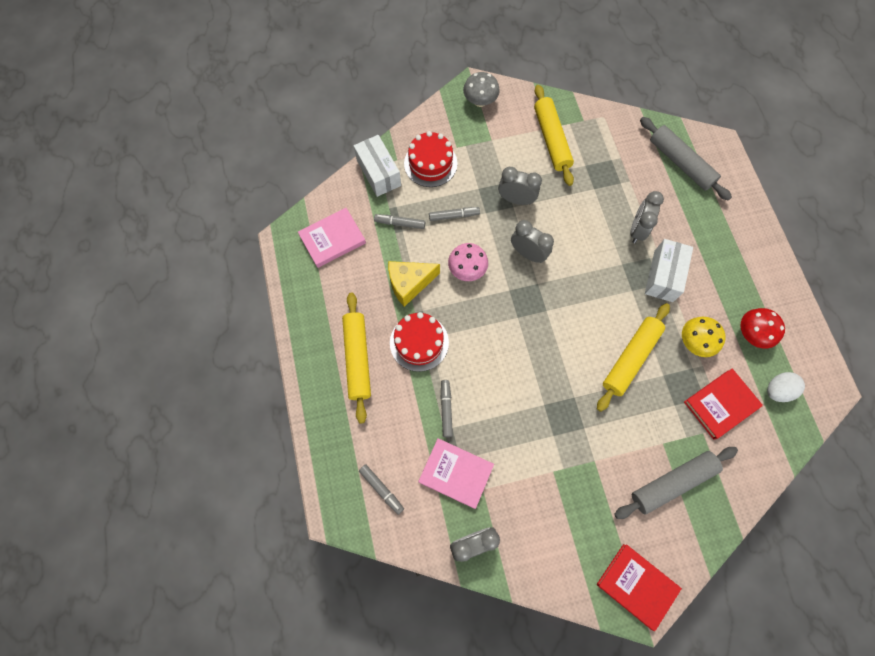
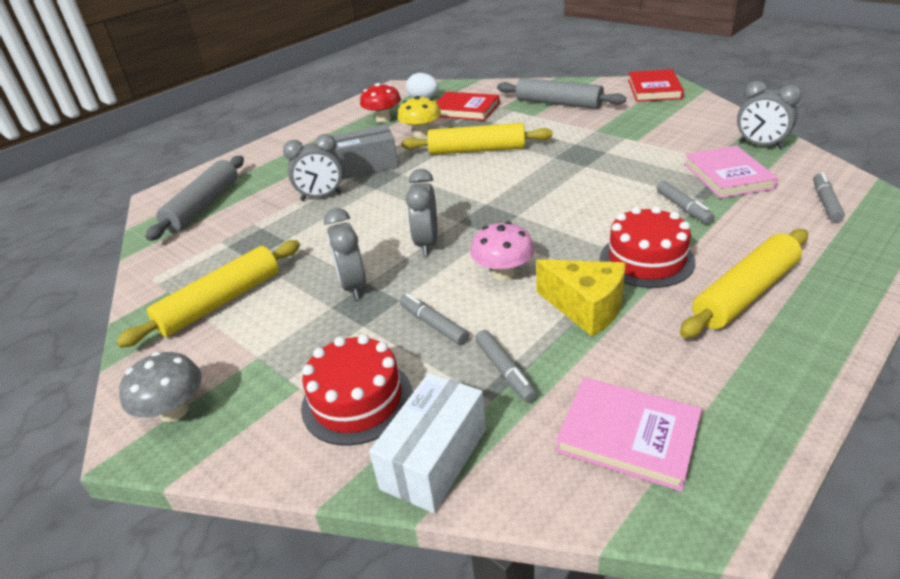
camera: 120 degrees left, 35 degrees down
(446, 409) = (683, 208): grey marker -> grey marker turned 75 degrees counterclockwise
(663, 276) = (366, 166): white box -> grey box

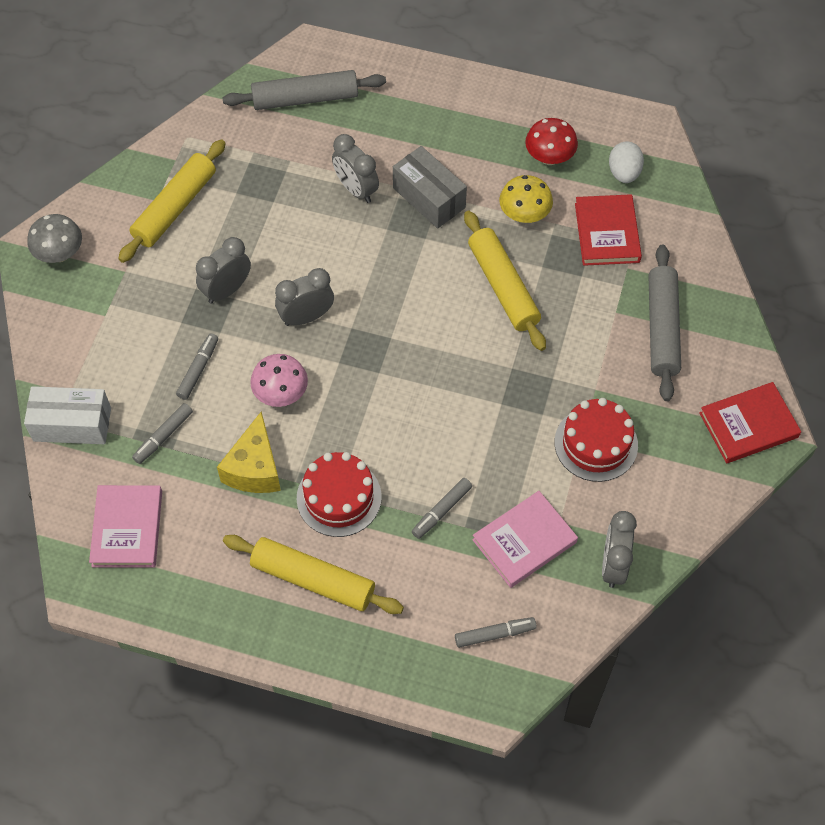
camera: 60 degrees right, 25 degrees up
(221, 302) = (175, 208): yellow rolling pin -> yellow rolling pin turned 75 degrees counterclockwise
(357, 400) = (105, 357): red cake -> red cake (596, 443)

